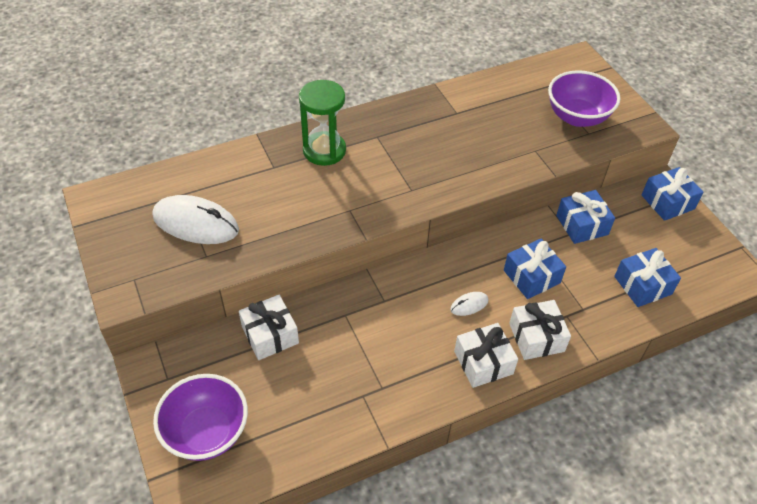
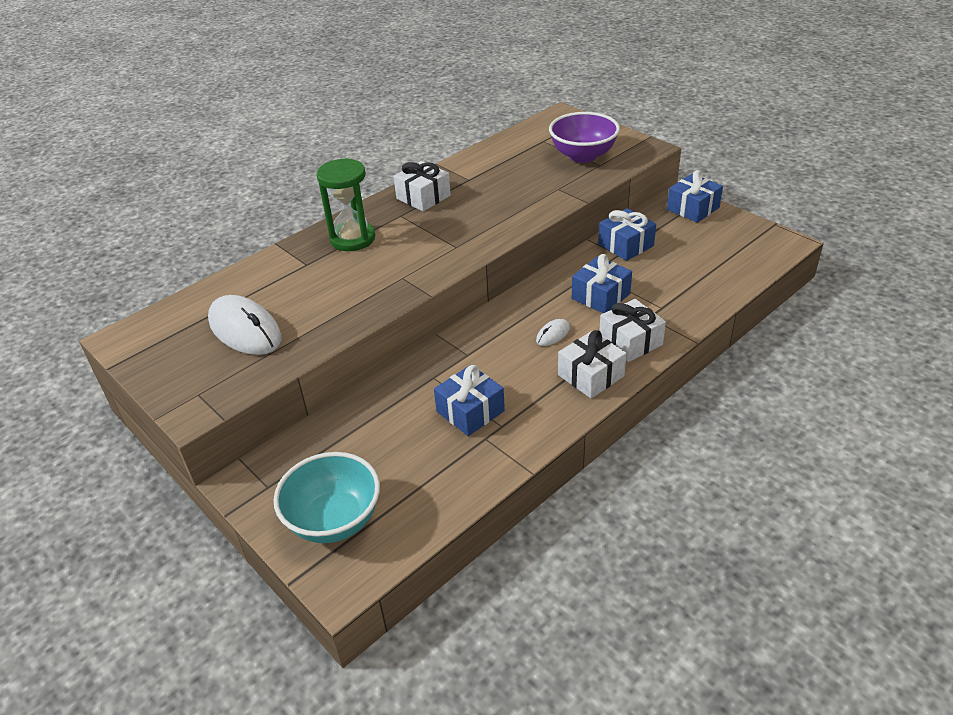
camera: 15 degrees left, 10 degrees down
(196, 223) = (245, 330): white mouse -> white mouse turned 45 degrees clockwise
(207, 432) = (334, 520): purple bowl -> turquoise bowl
(270, 335) = (363, 416): white gift -> white gift (423, 197)
(643, 285) = (705, 275): blue gift -> blue gift (470, 411)

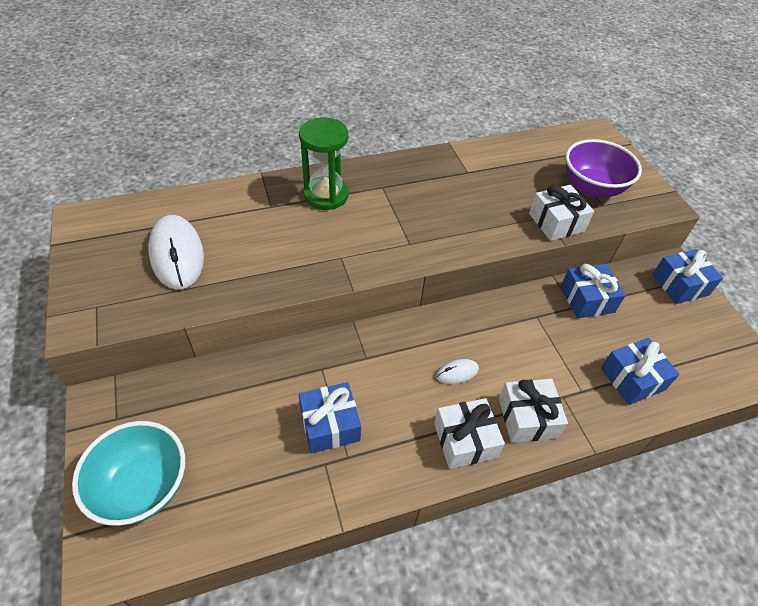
camera: 20 degrees right, 10 degrees up
(423, 197) = (414, 175): white gift -> white gift (556, 222)
(601, 296) = (528, 349): blue gift -> blue gift (632, 379)

